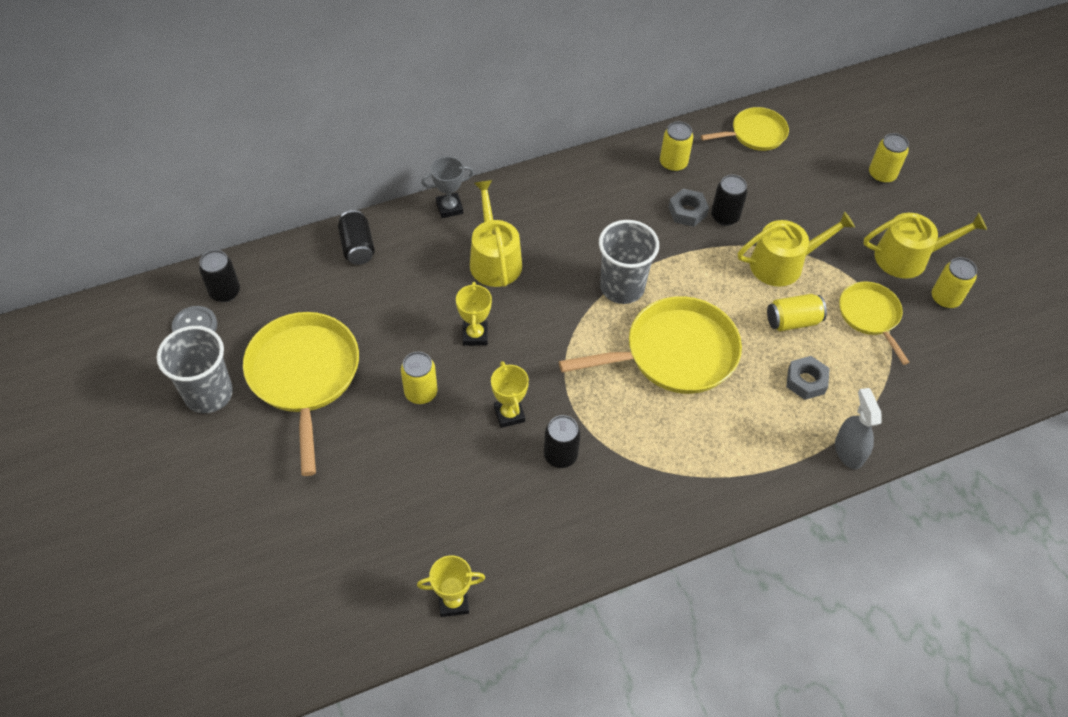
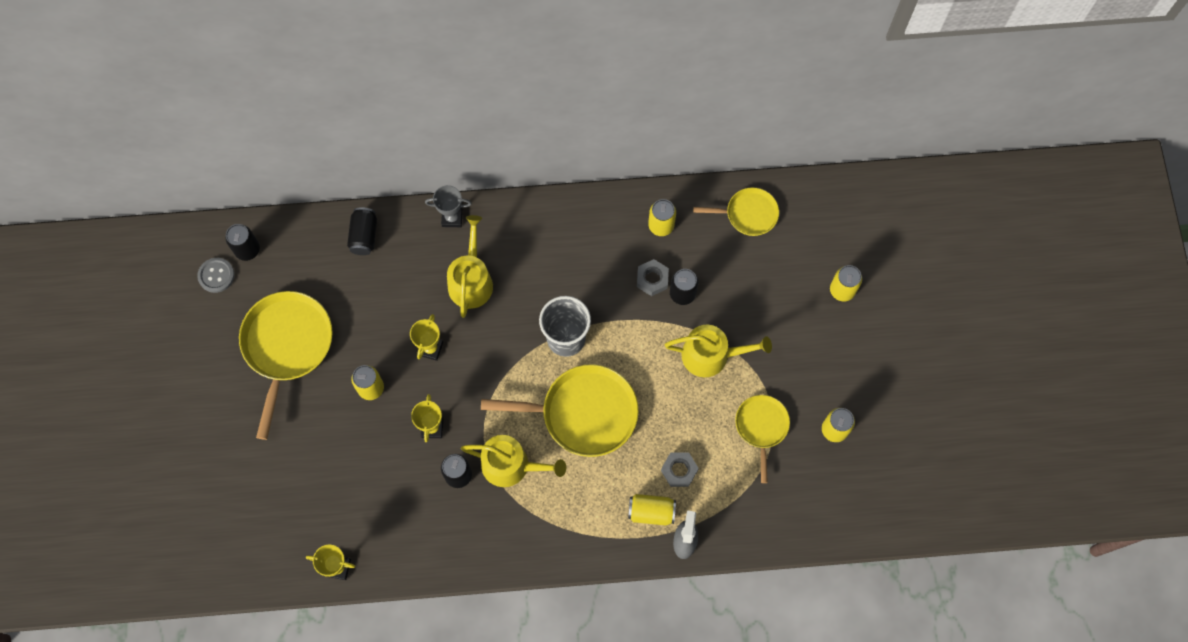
camera: 20 degrees right, 15 degrees up
(208, 394) = (211, 340): grey cup -> none
(792, 321) = (694, 412): yellow can -> yellow can (651, 512)
(908, 257) = (823, 380): yellow watering can -> yellow watering can (511, 465)

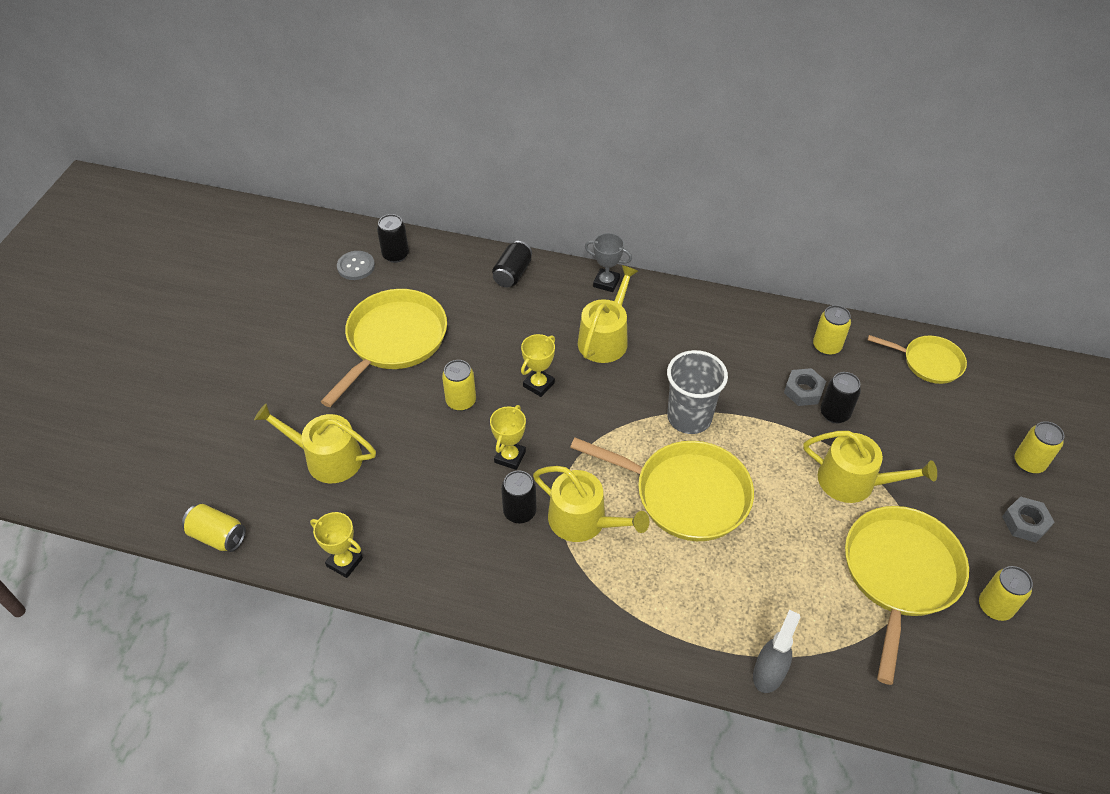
camera: 20 degrees right, 20 degrees down
(282, 482) = (327, 458): none -> yellow watering can
(651, 512) = (735, 624): yellow can -> yellow can (218, 536)
(679, 470) = (783, 589): grey nut -> grey nut (1025, 523)
(761, 427) = (900, 575): yellow pan -> yellow pan, size x1.74

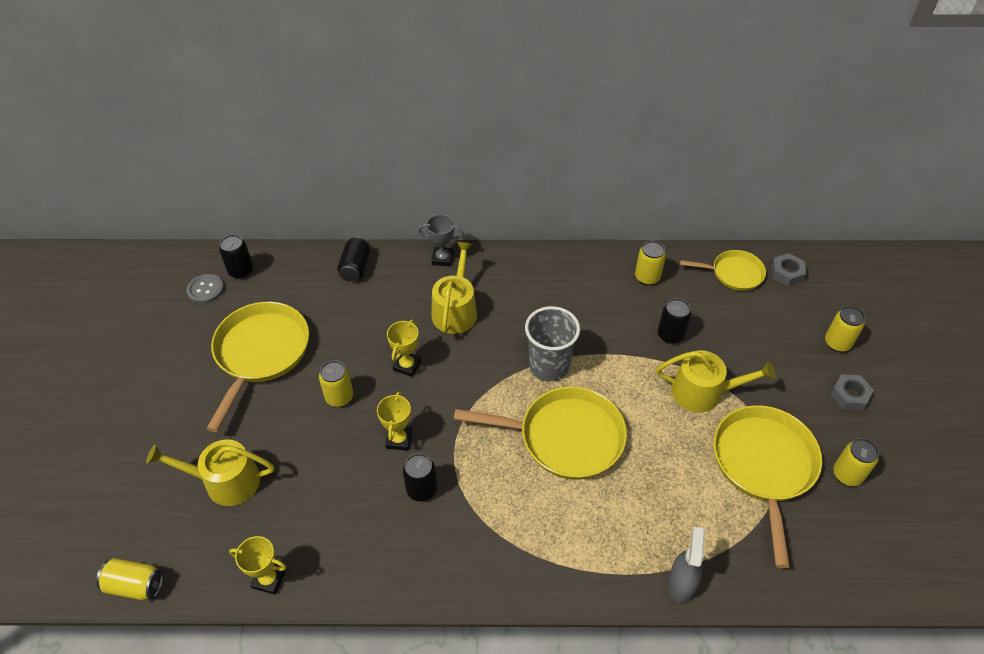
camera: 15 degrees left, 0 degrees up
(583, 521) = (482, 484): yellow watering can -> none
(803, 391) = (639, 321): grey nut -> grey nut (786, 273)

